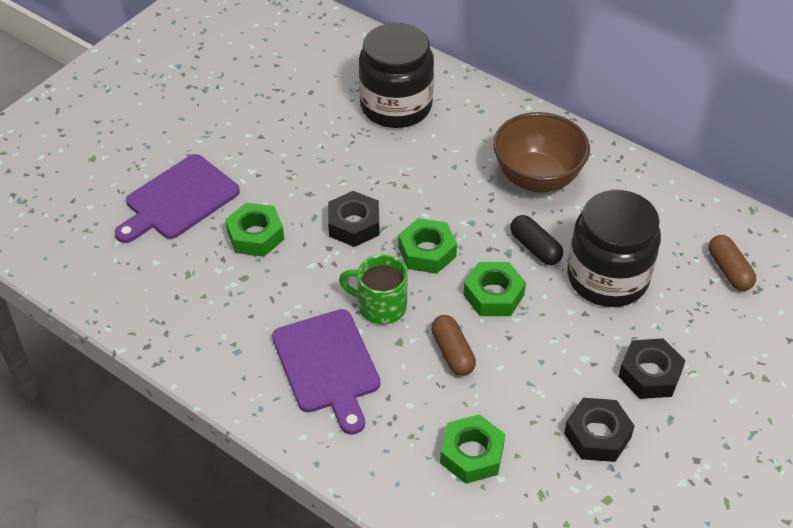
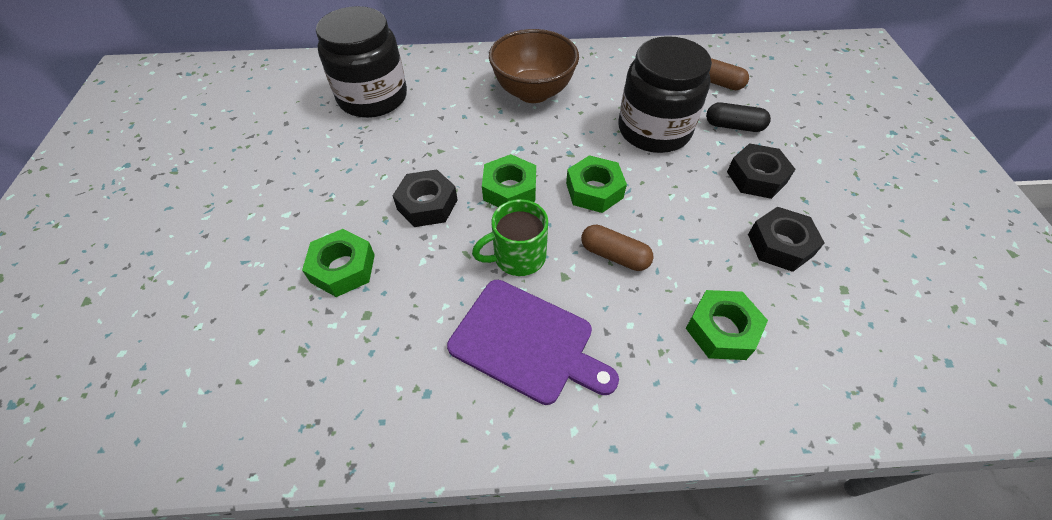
camera: 40 degrees left, 5 degrees up
(179, 200) = (229, 283): purple cutting board -> none
(535, 248) = (585, 139): black capsule -> black capsule (734, 126)

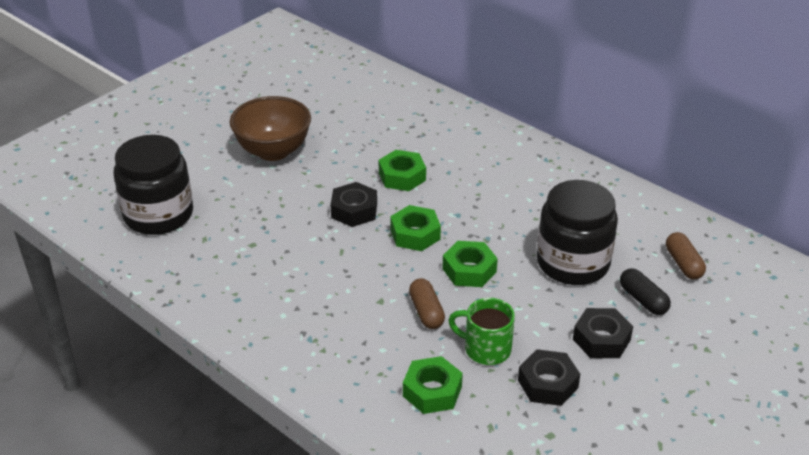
camera: 45 degrees right, 15 degrees down
(343, 268) = (268, 214): green nut -> green nut (402, 176)
(373, 97) = (404, 125): black jar -> black jar (158, 215)
(517, 257) = (368, 272): green mug -> green mug (486, 349)
(526, 342) = (314, 315): purple cutting board -> none
(533, 92) = (520, 184): brown bowl -> brown bowl (273, 151)

